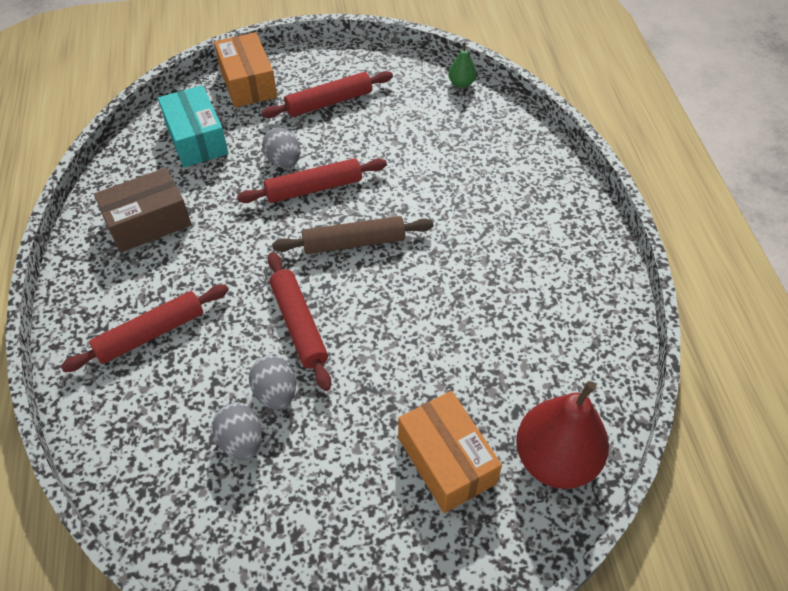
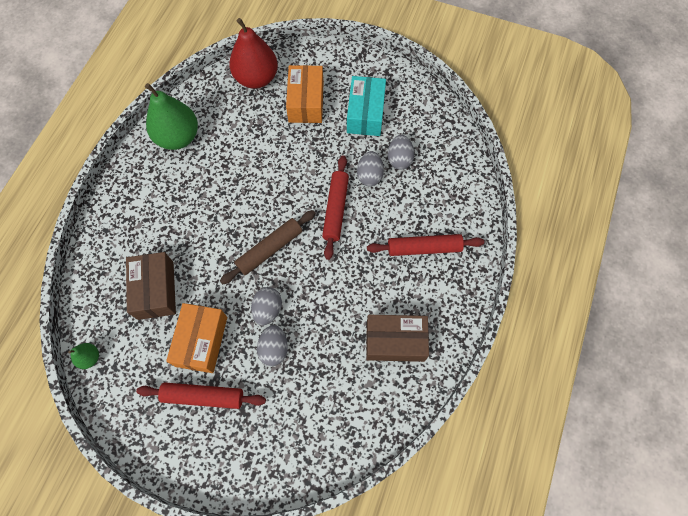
camera: 150 degrees left, 15 degrees up
(196, 139) = (326, 412): turquoise box -> turquoise box (365, 113)
(248, 82) = (253, 463): orange box -> orange box (201, 341)
(314, 188) = (268, 309): red rolling pin -> grey egg
(354, 242) = (270, 249): brown rolling pin -> brown rolling pin turned 60 degrees counterclockwise
(450, 153) = (155, 290): none -> brown box
(581, 311) = (178, 137): none -> green pear

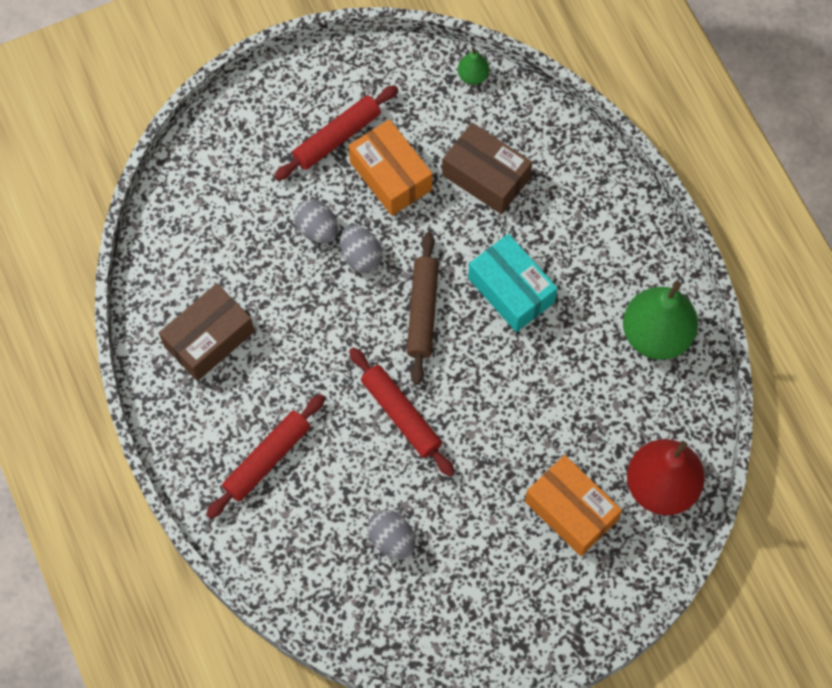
camera: 135 degrees right, 0 degrees up
(365, 113) = (488, 562): turquoise box -> turquoise box (511, 290)
(369, 175) = (404, 488): grey egg -> none

